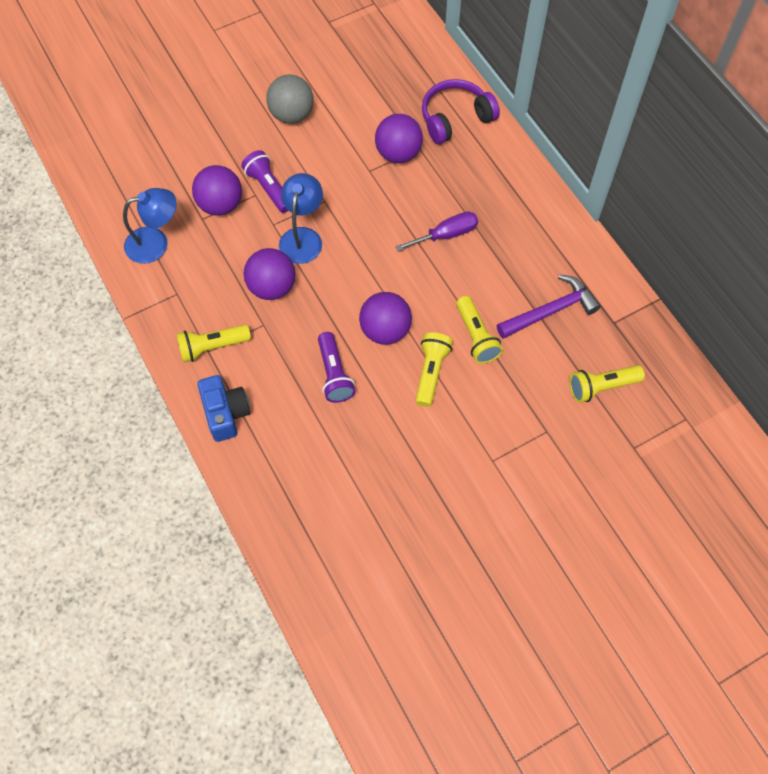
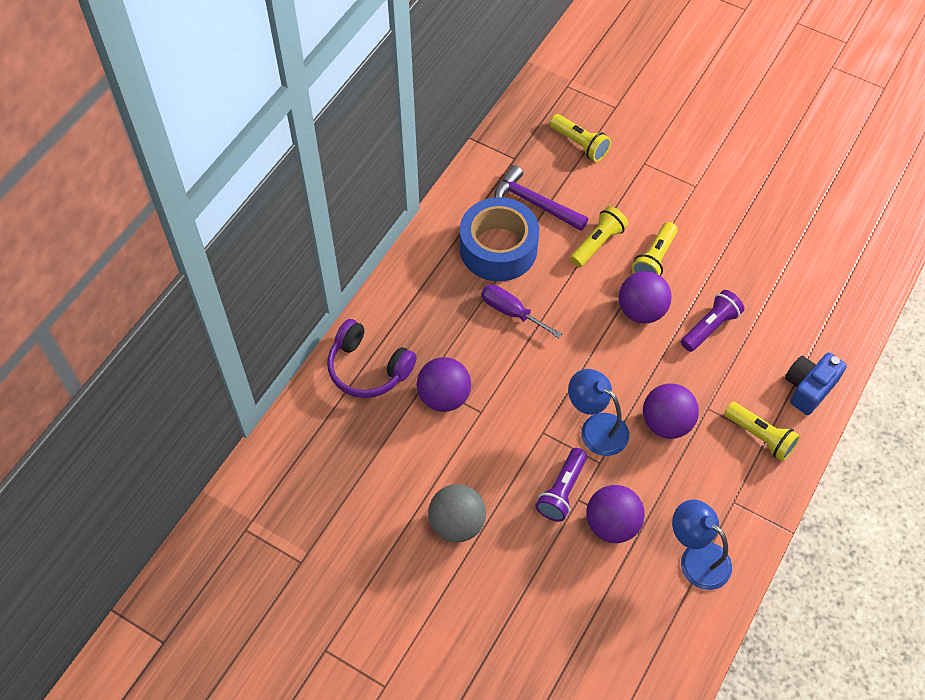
camera: 120 degrees left, 5 degrees down
(302, 237) = (596, 428): blue lamp -> blue lamp turned 60 degrees clockwise
(431, 372) = (654, 259): yellow flashlight -> yellow flashlight turned 45 degrees counterclockwise
(517, 258) = (498, 248): none -> blue tape

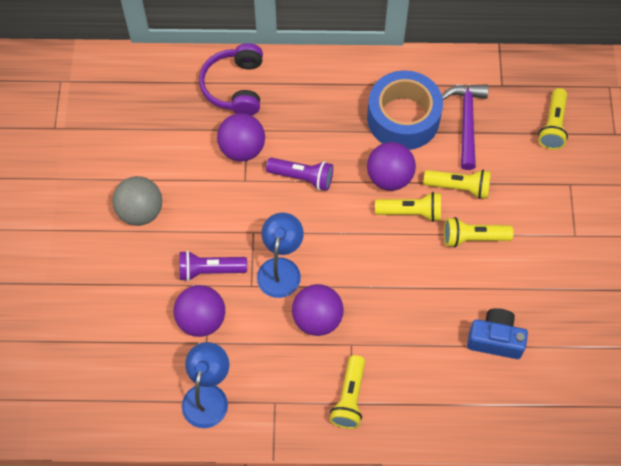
camera: 60 degrees right, 5 degrees up
(511, 312) = (349, 157): purple screwdriver -> none
(600, 293) = (411, 212): none -> yellow flashlight
(641, 311) = (414, 251): purple ball -> purple ball (389, 177)
(710, 327) = (433, 312): purple flashlight -> purple flashlight (302, 177)
(808, 388) = (422, 418): blue camera -> blue camera (495, 339)

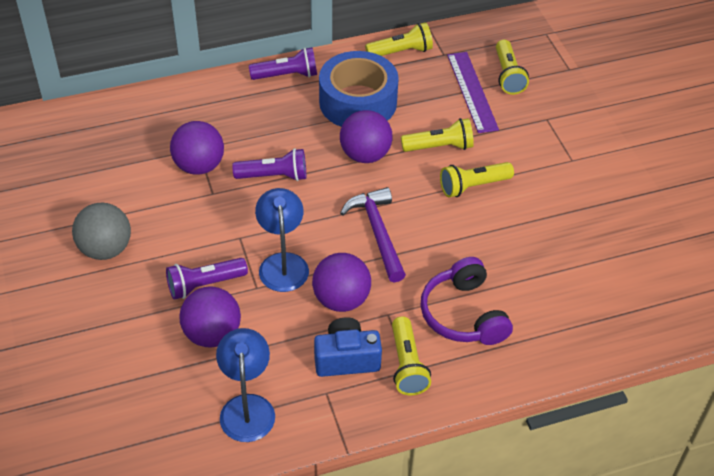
camera: 20 degrees left, 15 degrees down
(235, 86) = (171, 114): purple headphones -> purple headphones (463, 314)
(349, 71) = (287, 75): none -> purple flashlight
(411, 212) = (400, 179): yellow flashlight -> yellow flashlight (401, 52)
(466, 122) = (422, 91): purple hammer -> purple hammer (377, 232)
(495, 339) = (536, 269): blue camera -> blue camera (346, 358)
(512, 135) = (472, 91): none -> purple ruler

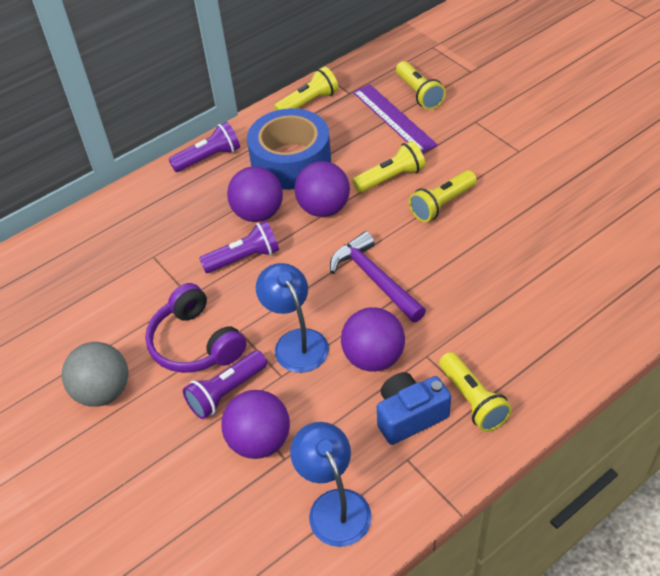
camera: 15 degrees left, 0 degrees up
(199, 166) = (163, 273): purple ball -> purple ball (258, 213)
(463, 314) = (499, 330): purple headphones -> purple headphones (195, 343)

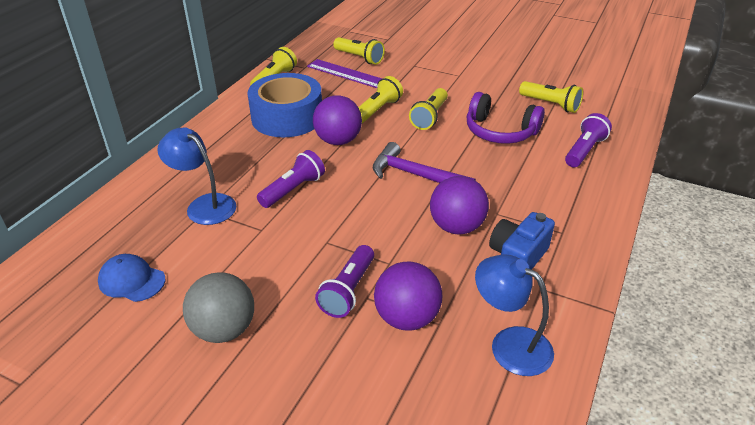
camera: 30 degrees left, 10 degrees down
(57, 313) = (131, 280): none -> blue cap
(195, 343) = (292, 263): purple headphones -> purple headphones (500, 132)
(209, 158) = (211, 130): purple flashlight -> purple flashlight (584, 150)
(258, 213) = (283, 157): purple ball -> none
(296, 342) = (383, 235): blue lamp -> blue lamp (204, 205)
(472, 400) = (556, 232): yellow flashlight -> yellow flashlight (551, 104)

